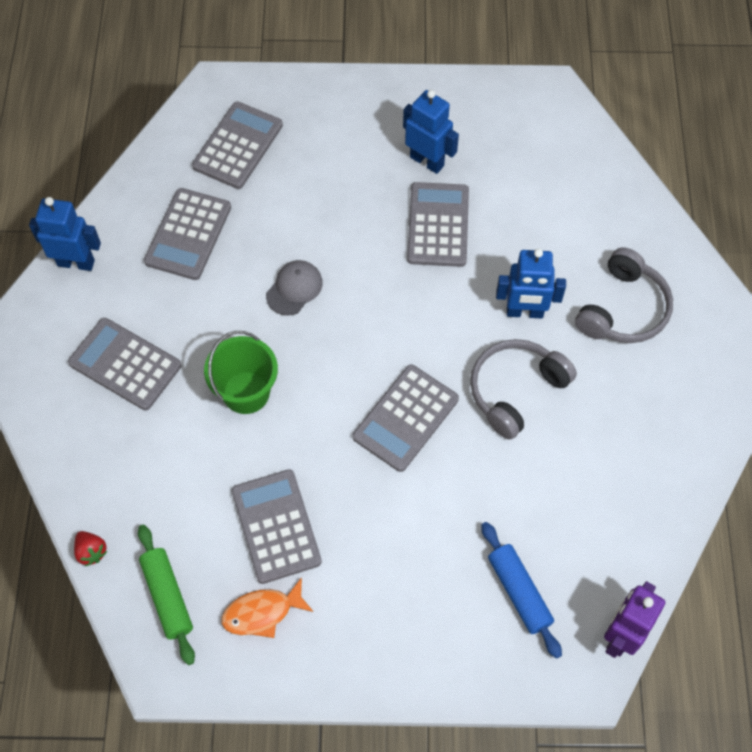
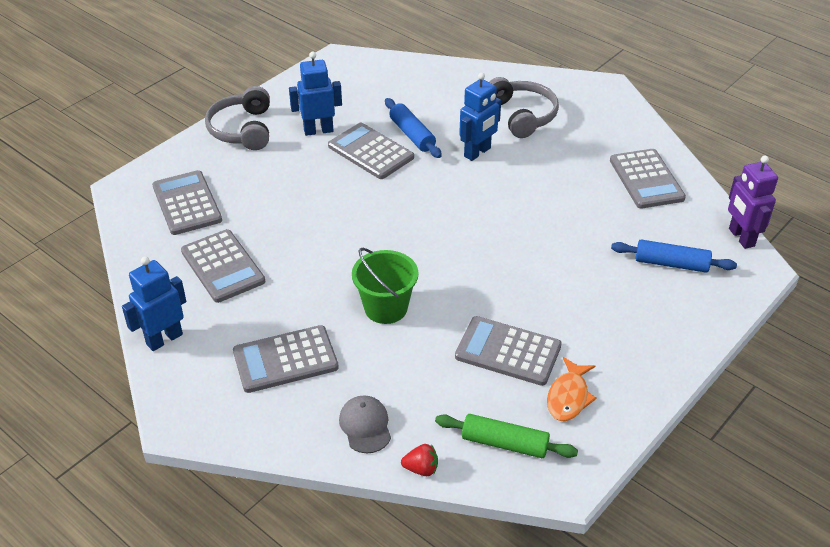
camera: 50 degrees left, 20 degrees down
(294, 288) = (334, 239): grey cap -> grey cap (365, 426)
(406, 418) = (494, 243): grey calculator -> grey calculator (646, 179)
(496, 239) = (412, 135): none -> blue rolling pin
(515, 390) = (528, 186): grey headphones -> grey headphones (242, 129)

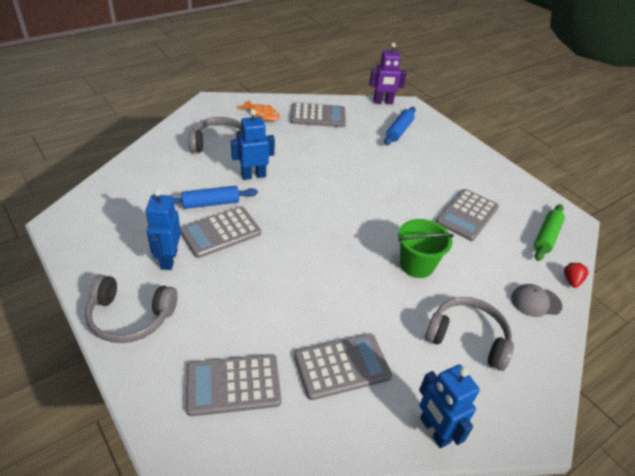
camera: 80 degrees left, 0 degrees up
(285, 360) = (467, 338): grey calculator -> grey headphones
(477, 152) = (253, 175): blue robot -> blue robot turned 75 degrees counterclockwise
(568, 397) = (507, 200): orange fish -> orange fish (262, 114)

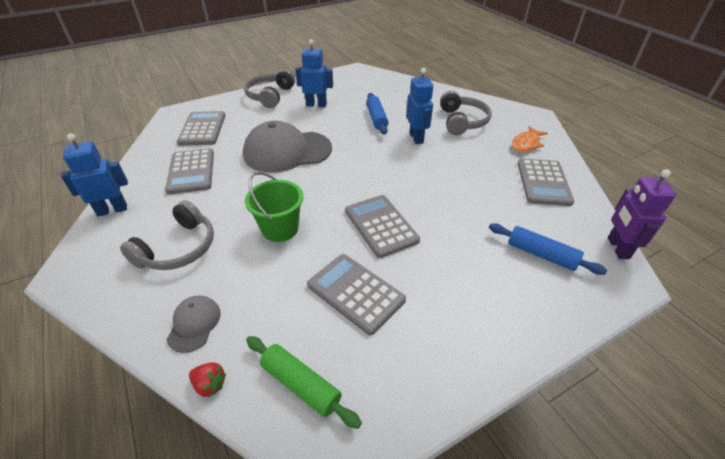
camera: 100 degrees right, 0 degrees up
(220, 232) = (341, 123): grey calculator -> grey calculator (380, 226)
(287, 276) = (287, 151): none -> grey cap

